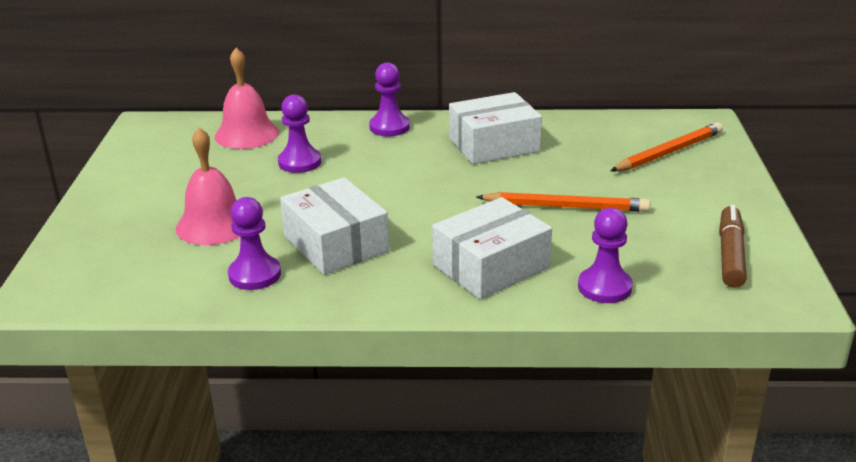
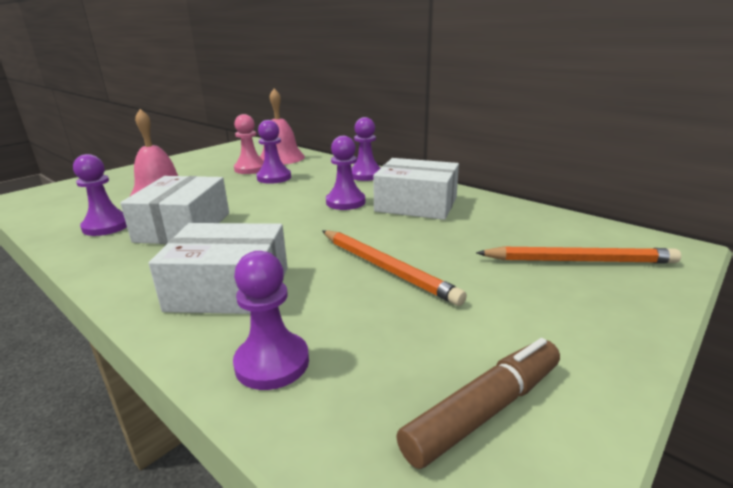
camera: 40 degrees right, 5 degrees down
(245, 160) = (250, 169): none -> pink pawn
(430, 164) = (345, 202): none -> purple pawn

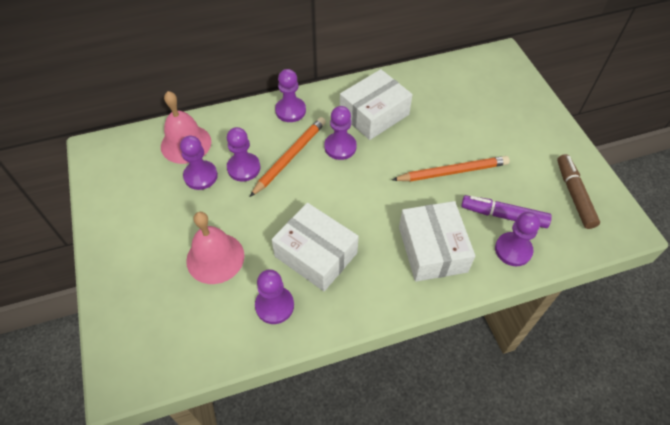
camera: 60 degrees left, 30 degrees up
(229, 288) = (432, 249): white box -> white box turned 45 degrees counterclockwise
(250, 169) = (200, 176): pink pawn -> purple pawn
(343, 332) = (503, 215): none -> purple marker
(579, 261) = (493, 95): orange pencil -> orange pencil (290, 157)

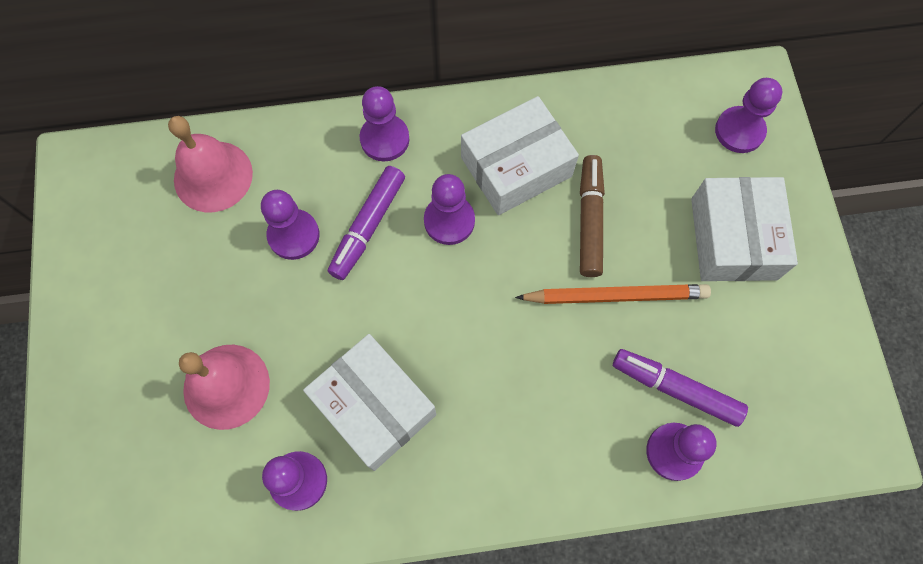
camera: 10 degrees right, 15 degrees up
(200, 176) = (226, 239): purple pawn -> purple pawn (739, 131)
(290, 157) = (368, 226): orange pencil -> purple marker
(432, 249) = (550, 428): white box -> white box (733, 238)
(574, 195) = (798, 371): brown marker -> brown marker (589, 220)

